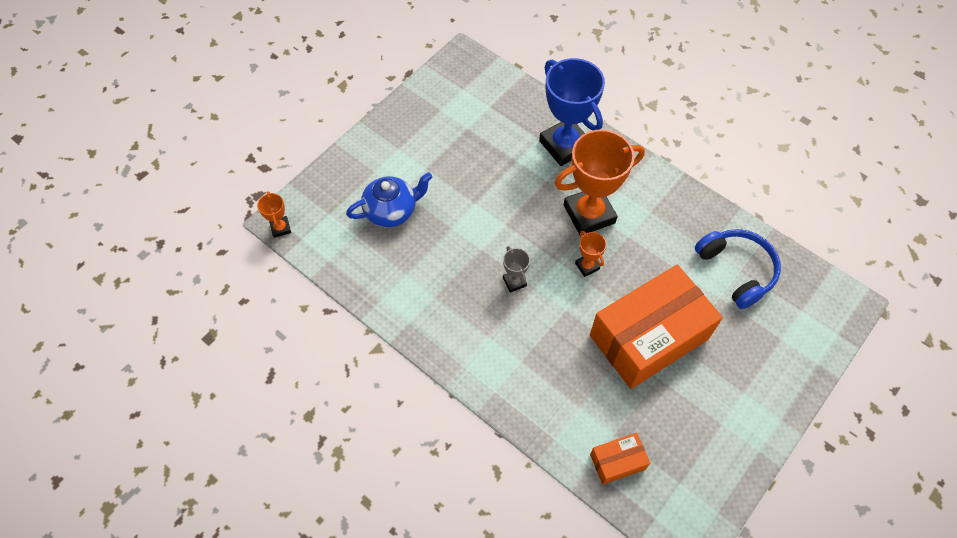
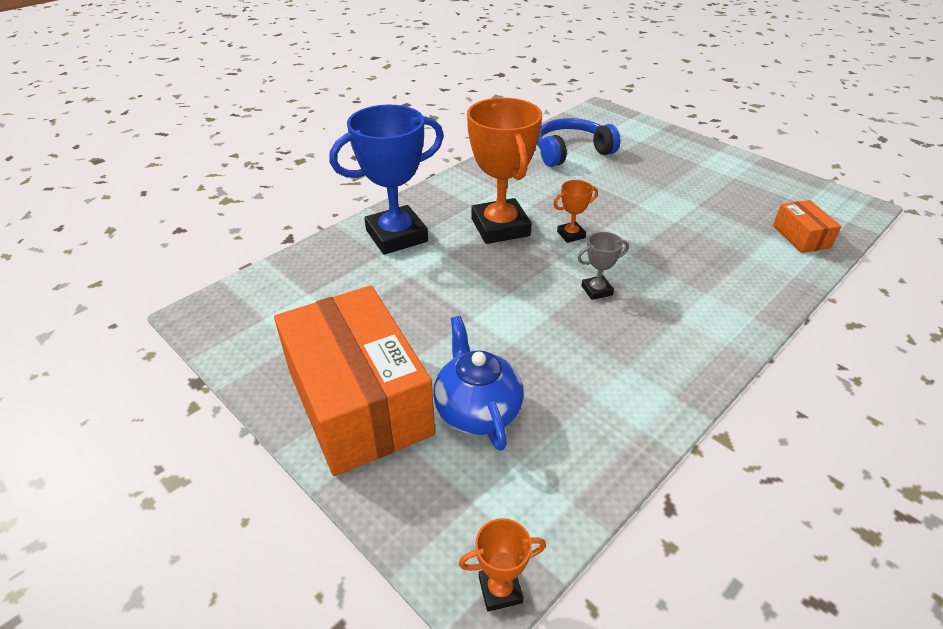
camera: 85 degrees left, 20 degrees down
(649, 337) = (653, 205): orange box -> orange box (358, 401)

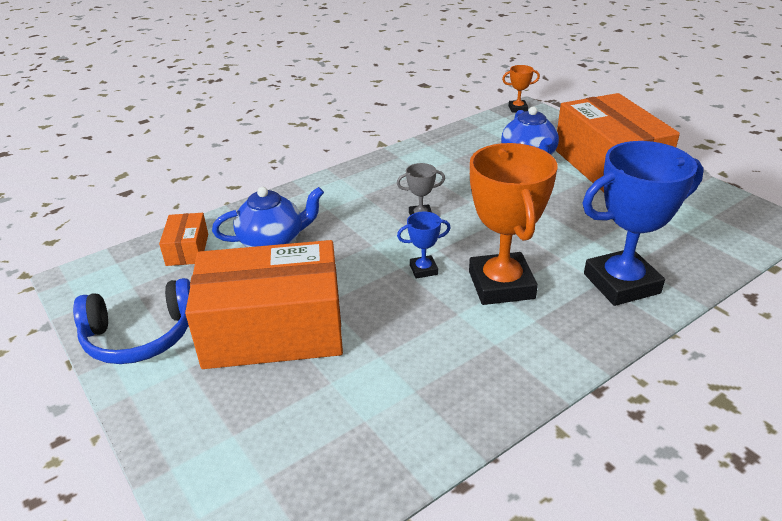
camera: 170 degrees left, 5 degrees down
(571, 152) = (366, 415): blue headphones -> blue headphones (140, 336)
(571, 235) = (423, 270): orange trophy -> blue trophy
(662, 185) = (273, 330): none -> orange box
(729, 250) = (273, 241): none -> blue teapot

